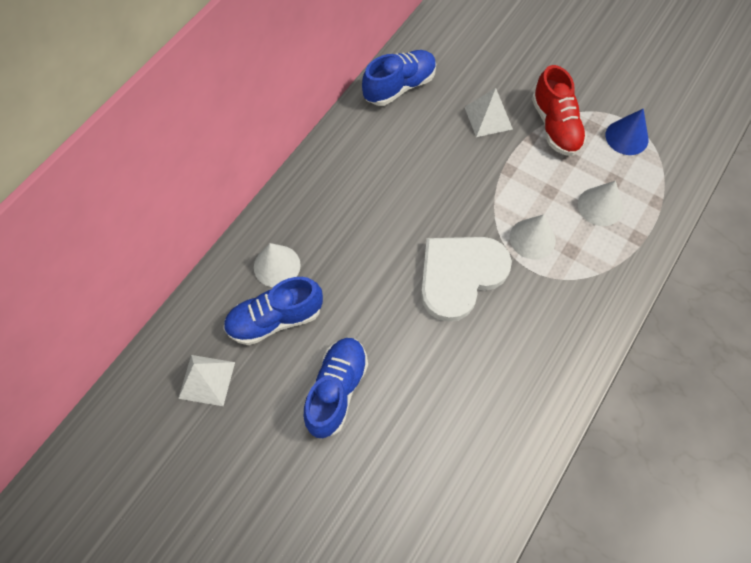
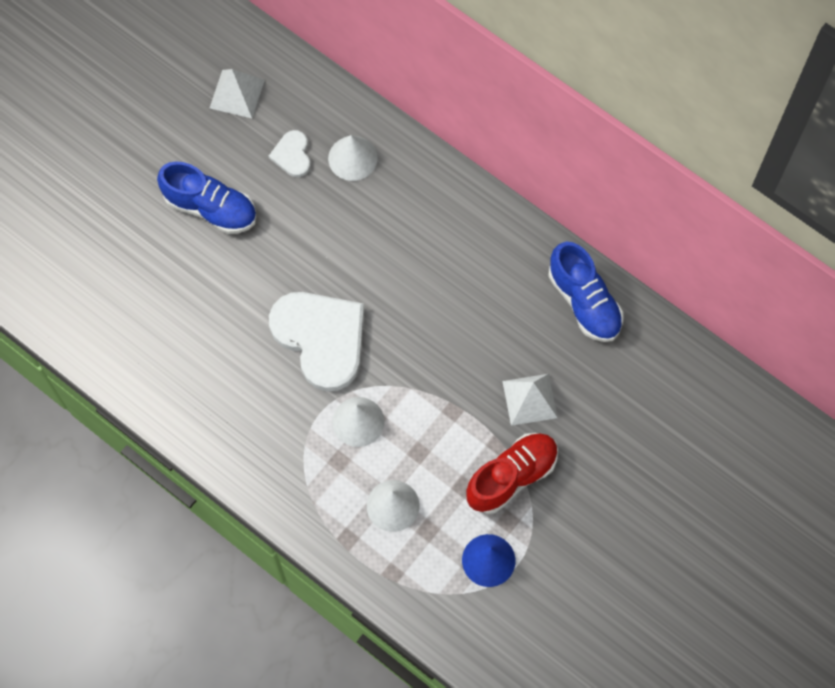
camera: 95 degrees right, 5 degrees up
(275, 319) = (292, 155): blue shoe -> white heart
(555, 126) = (511, 476): red shoe -> red shoe turned 150 degrees clockwise

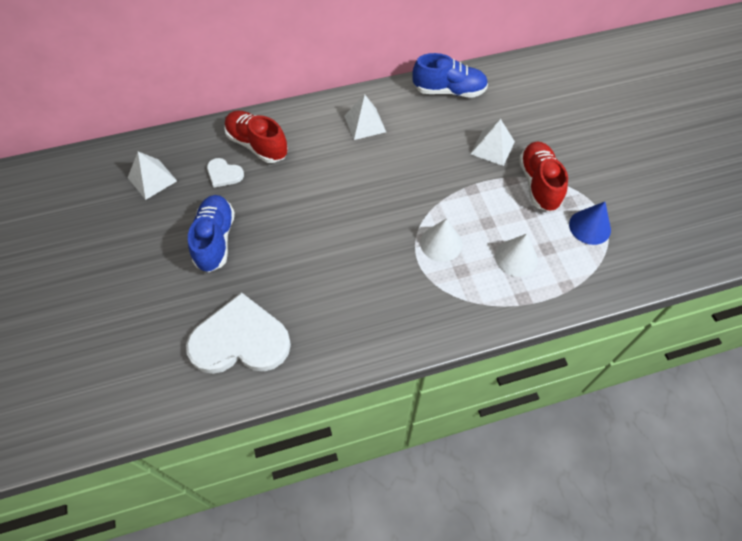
camera: 55 degrees left, 10 degrees down
(211, 208) = (215, 240): blue shoe -> blue shoe turned 60 degrees counterclockwise
(321, 338) = (365, 230): white heart -> white heart (240, 340)
(352, 158) = (257, 145): white cone -> red shoe
(464, 244) = (365, 123): none -> white pyramid

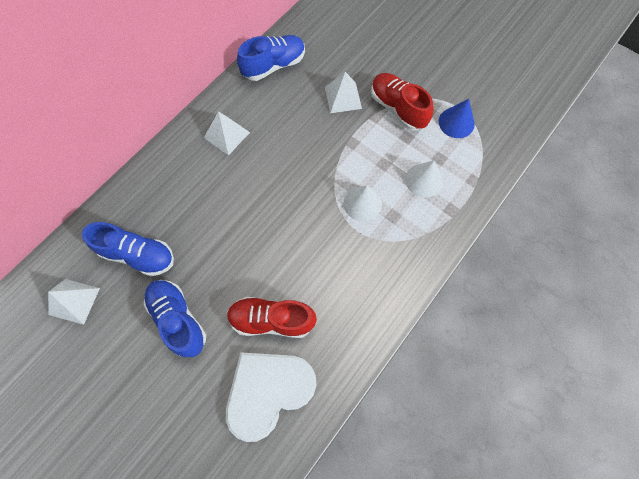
camera: 35 degrees left, 10 degrees up
(224, 174) = (138, 254): white heart -> blue shoe
(257, 145) = (148, 209): red shoe -> red shoe (272, 320)

